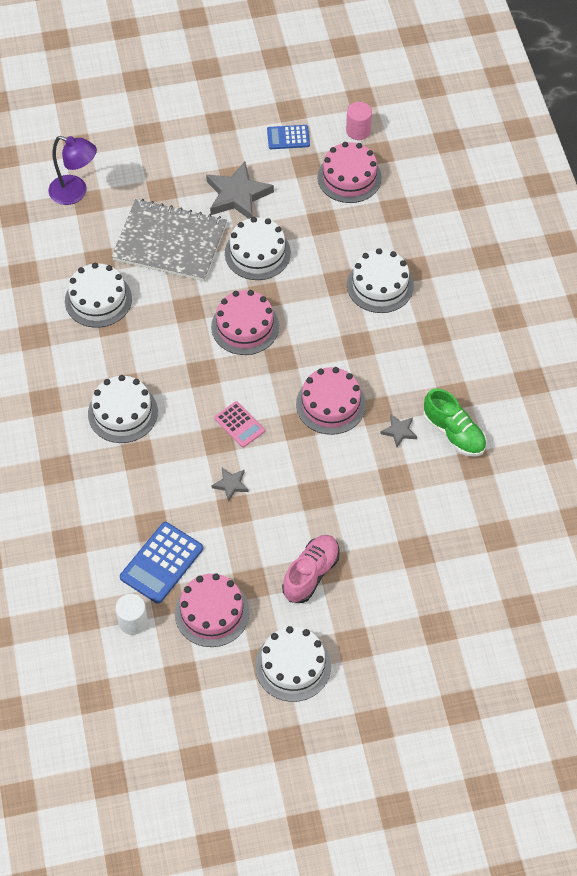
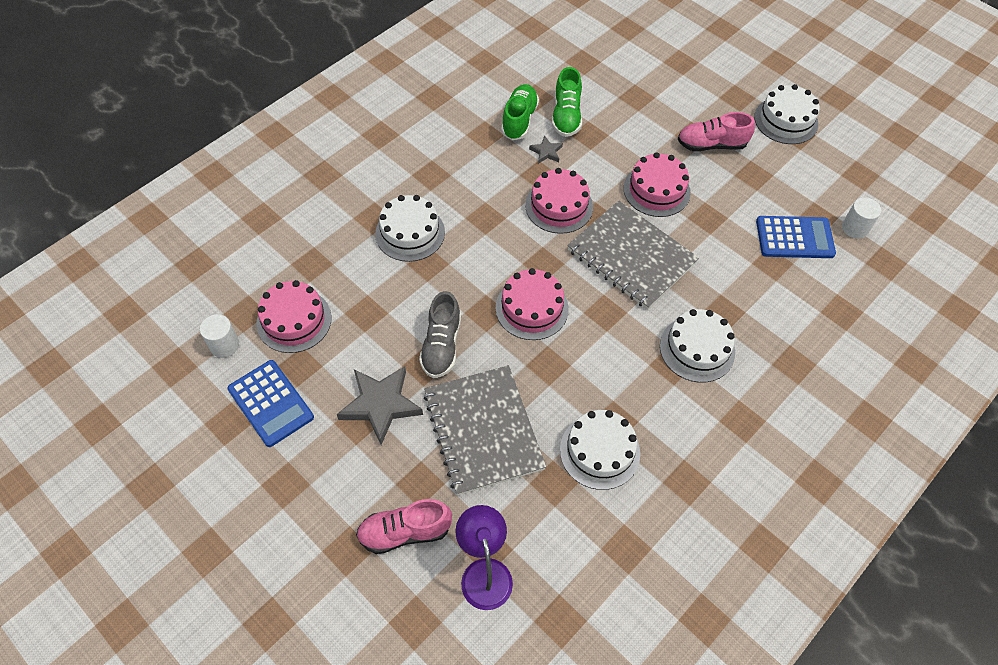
camera: 125 degrees left, 0 degrees up
(135, 166) = (405, 532): none -> pink shoe
(212, 612) = (798, 185): pink cake -> pink cake (656, 190)
(230, 484) = (689, 232): grey star -> none
(239, 424) = (631, 256): pink calculator -> grey notebook
(257, 253) = (441, 345): white cake -> grey shoe
(288, 137) = (271, 403): blue calculator -> blue calculator, size x1.60
(358, 131) = (224, 345): pink cylinder -> white cylinder
(432, 474) = (566, 116): none -> green shoe

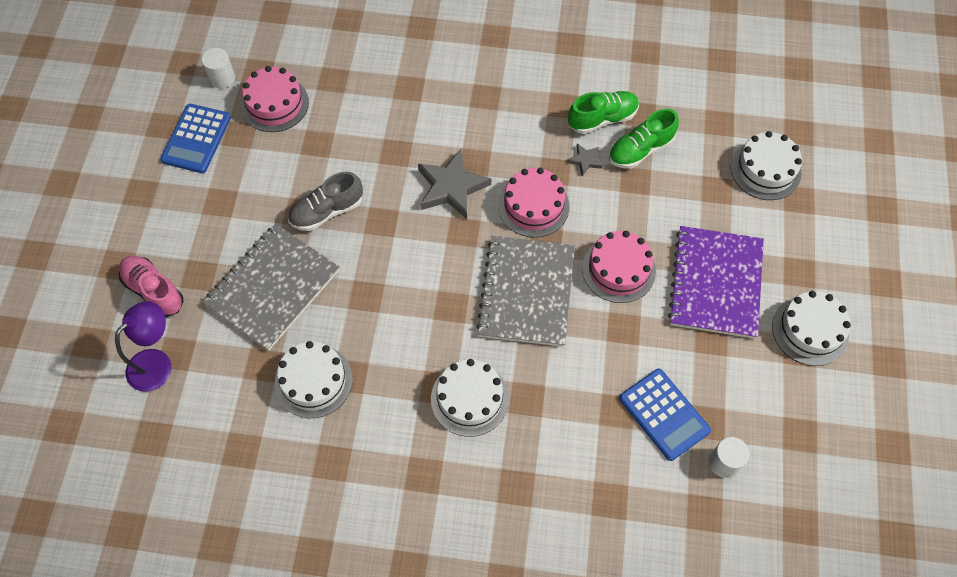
camera: 55 degrees right, 5 degrees up
(380, 404) = (245, 206): grey star -> grey star (451, 187)
(410, 233) = (415, 121): white cake -> white cake (765, 170)
(532, 308) = (411, 251): pink cake -> none
(711, 145) = (715, 283): pink shoe -> purple notebook

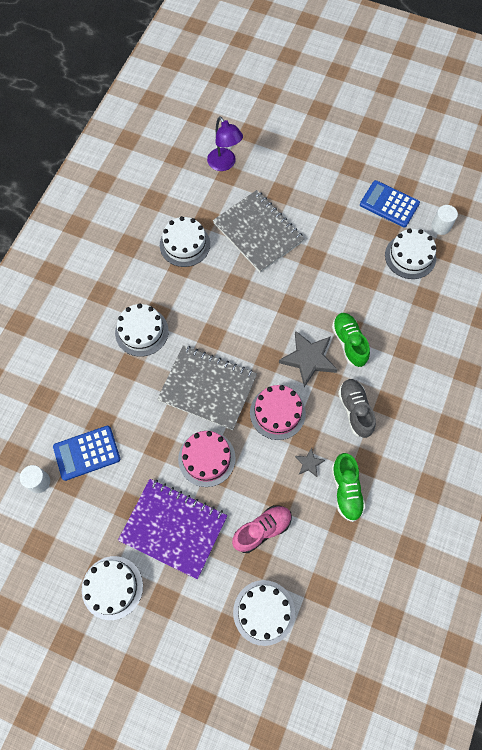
camera: 105 degrees right, 5 degrees up
(154, 291) = (275, 167): pink shoe -> pink shoe (262, 530)
(275, 104) = (410, 256): pink cake -> white cake
(327, 211) = (309, 274): grey shoe -> grey shoe (355, 410)
(640, 150) = (308, 511): green shoe -> green shoe (349, 343)

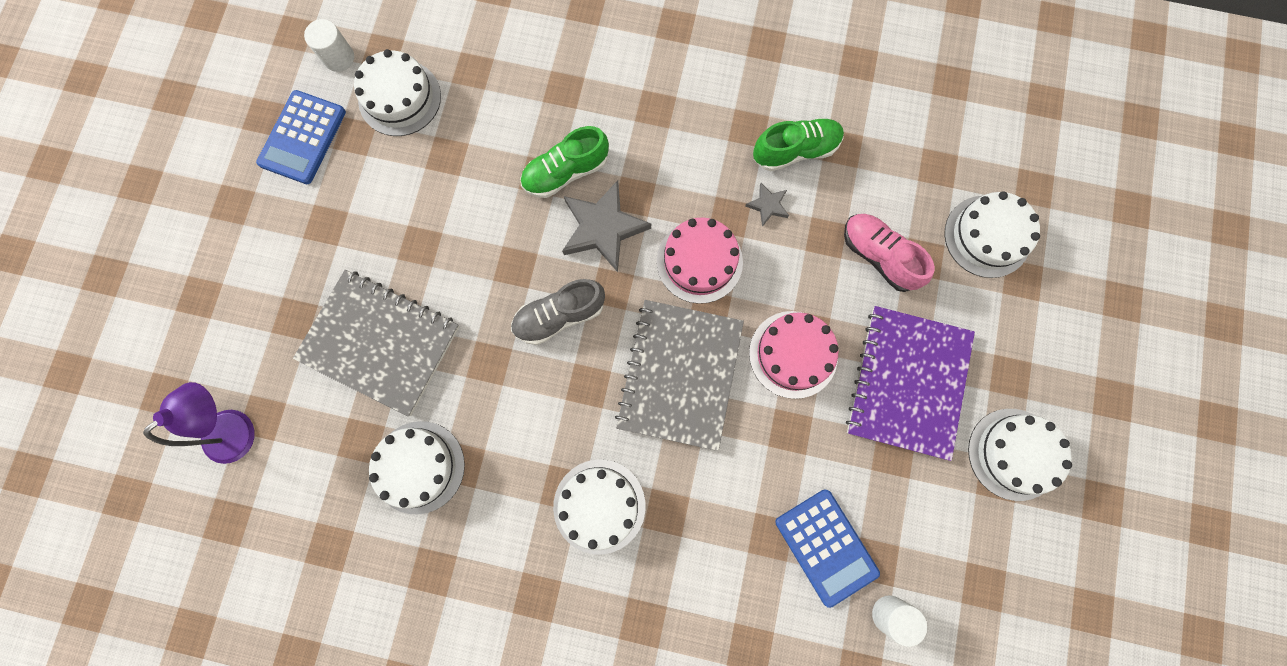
camera: 100 degrees left, 10 degrees up
(258, 232) = (380, 343): grey notebook -> grey notebook turned 75 degrees clockwise
(355, 410) = (674, 152): grey shoe -> grey shoe (559, 316)

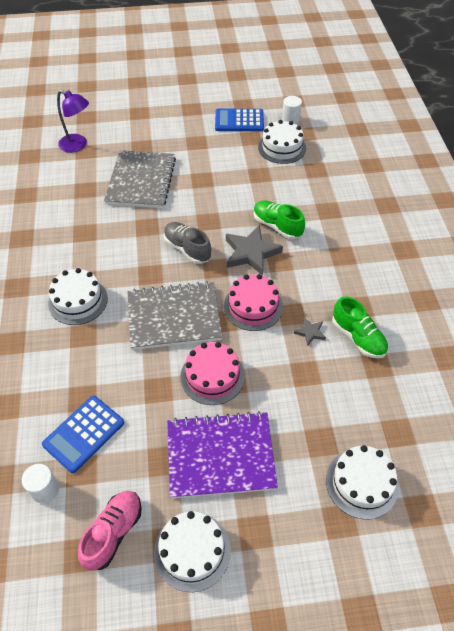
camera: 70 degrees right, 25 degrees down
(419, 467) = (78, 216): white cake -> none
(878, 256) = (307, 410): pink shoe -> pink shoe (113, 532)

